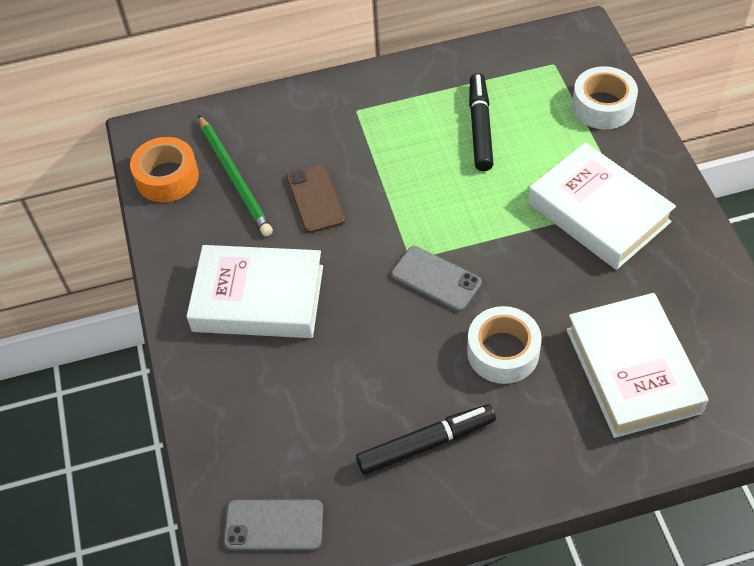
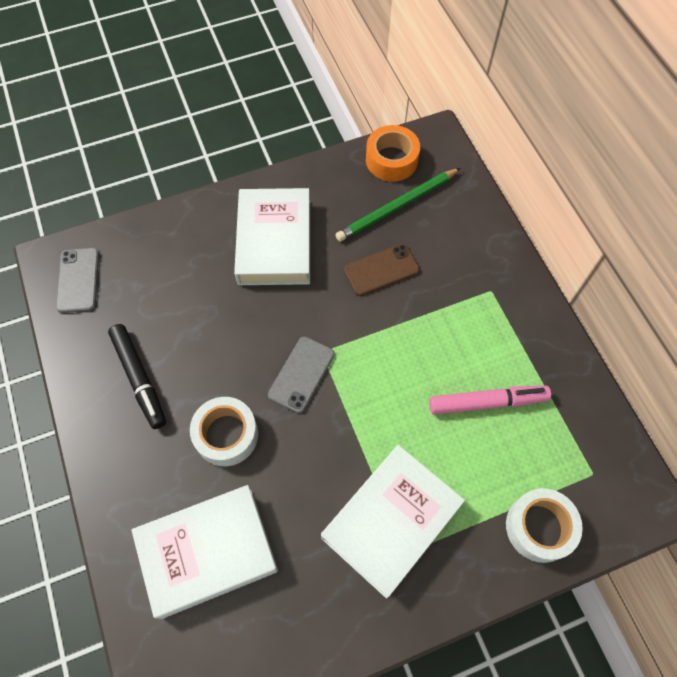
camera: 80 degrees right, 10 degrees up
(480, 127) = (487, 402): black marker -> pink marker

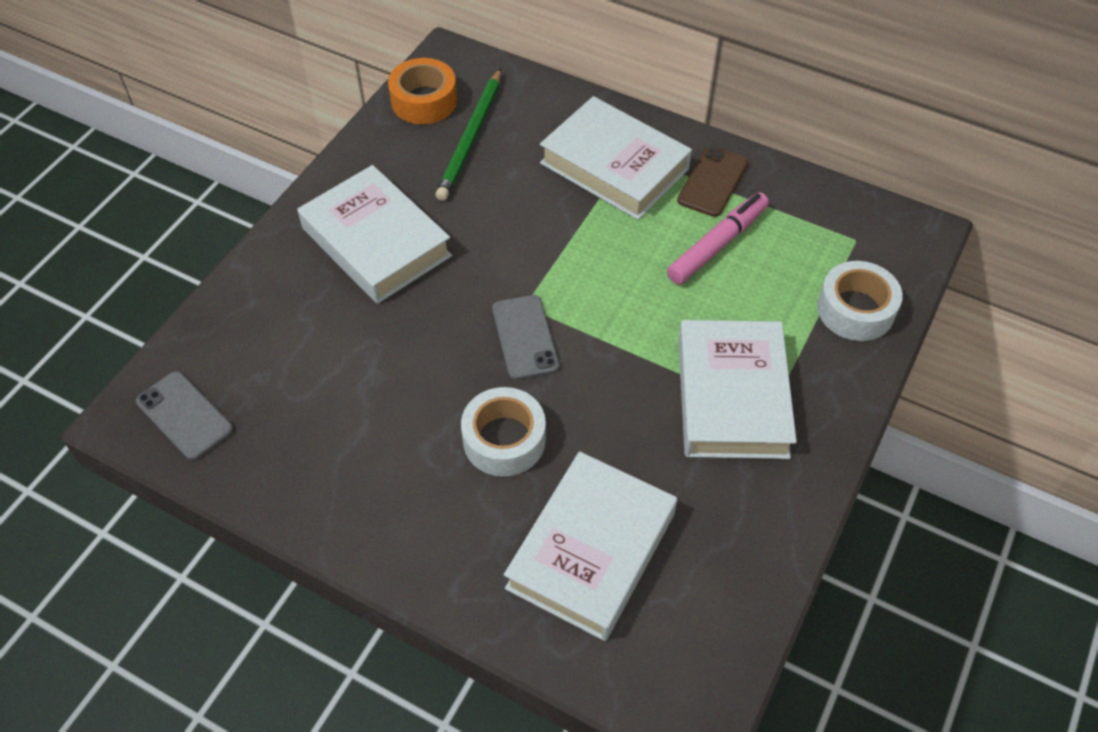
camera: 40 degrees left, 10 degrees down
(139, 378) = (357, 456): black marker -> none
(381, 270) = (511, 200): brown phone -> brown phone (712, 181)
(471, 292) = (614, 166): none -> white book

